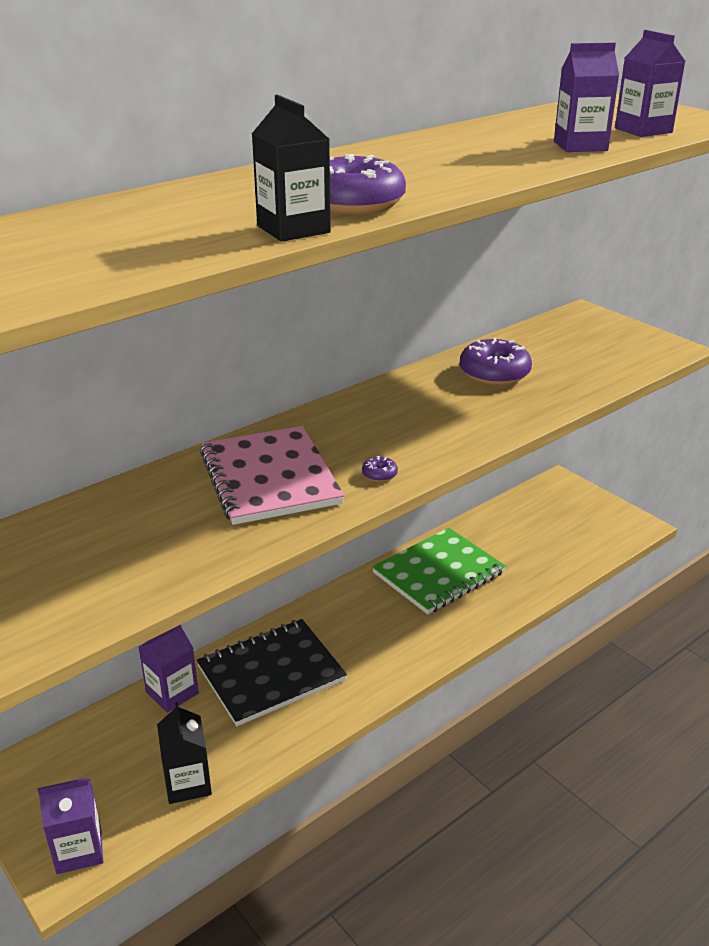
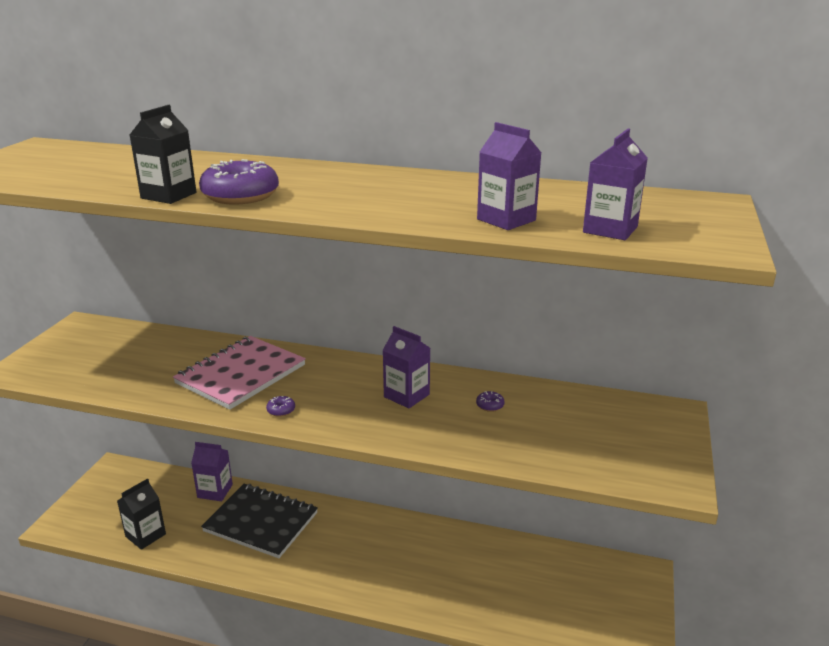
camera: 55 degrees right, 5 degrees down
(79, 850) = (76, 521): purple carton -> purple carton (406, 395)
(438, 573) = (438, 553): green notebook -> none
(494, 373) = (490, 405): purple donut -> purple donut, size x0.42

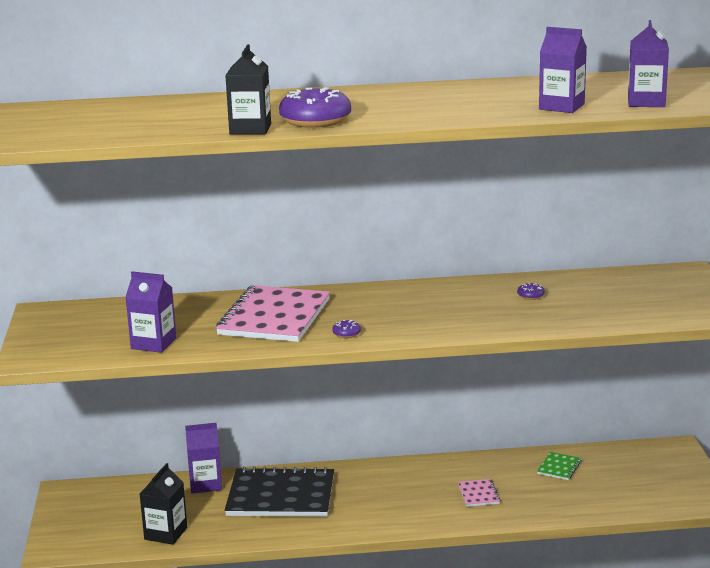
camera: 20 degrees left, 5 degrees down
(406, 395) = (450, 303): purple carton -> purple carton (153, 343)
(425, 573) = (478, 494): none -> pink notebook
(518, 563) = (559, 467): none -> green notebook

